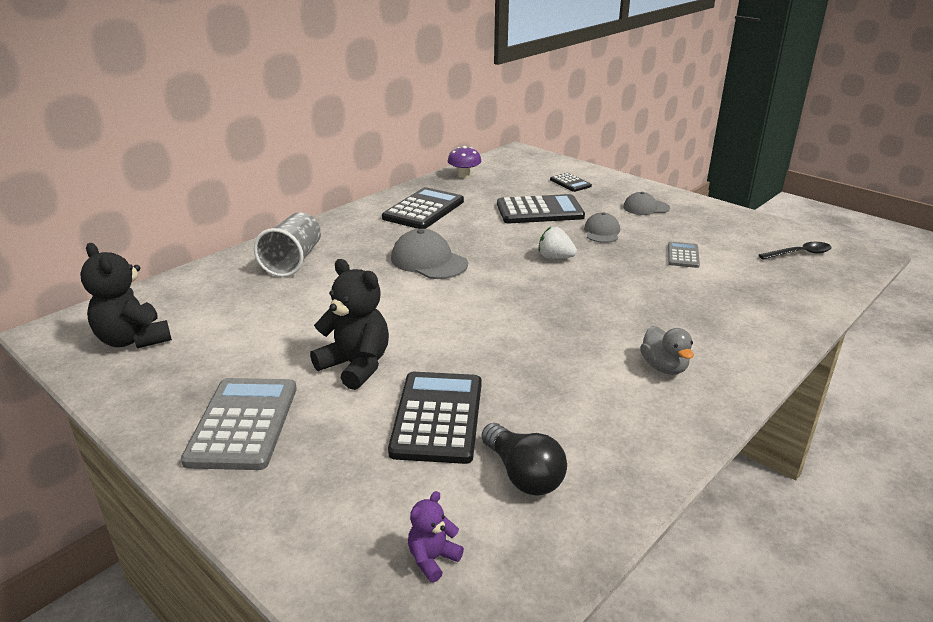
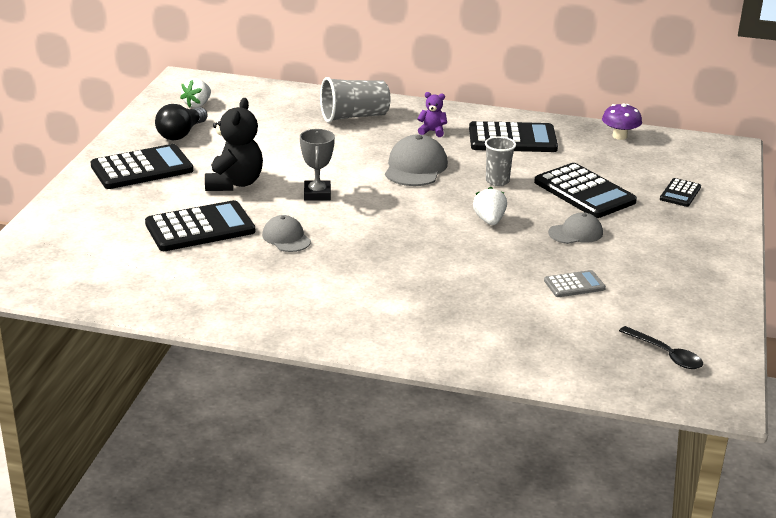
camera: 60 degrees right, 0 degrees up
(134, 340) = (197, 105): black teddy bear -> white strawberry
(243, 424) = (142, 168): grey calculator -> black calculator
(431, 323) = (317, 194): none -> grey trophy
(432, 559) = (68, 260): purple teddy bear -> purple teddy bear (432, 131)
(490, 235) = (497, 181): none -> grey cup
(523, 475) = (163, 272): black light bulb -> black light bulb (181, 134)
(646, 208) = (671, 246): grey cap -> grey cap (286, 238)
(664, 367) = (346, 304): grey duck -> none

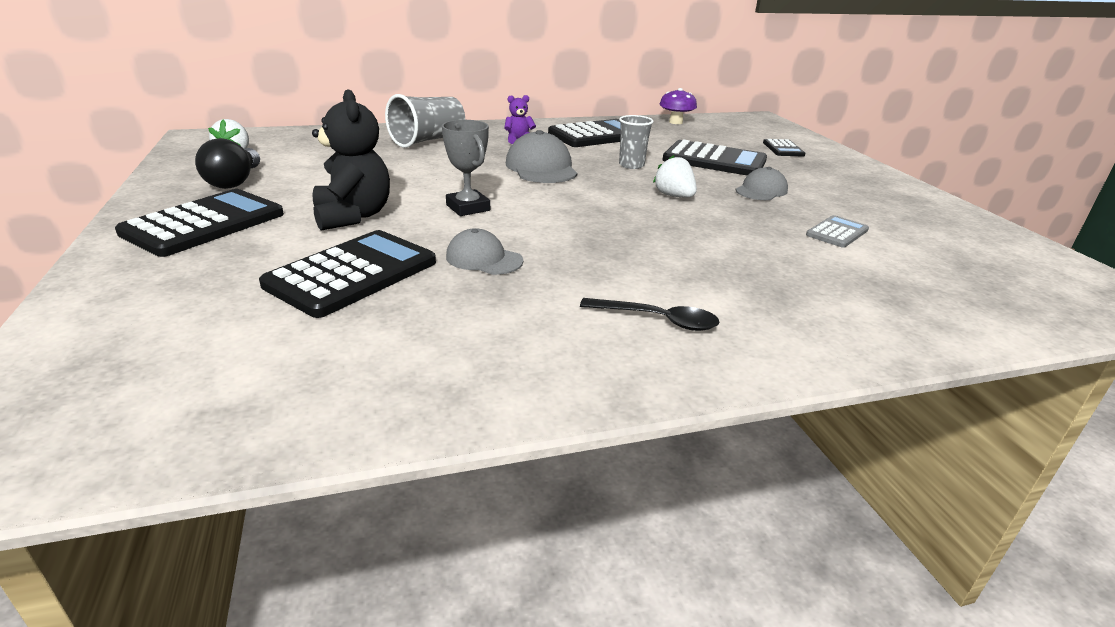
camera: 30 degrees left, 0 degrees up
(666, 354) = (1022, 274): black spoon -> black spoon (658, 320)

